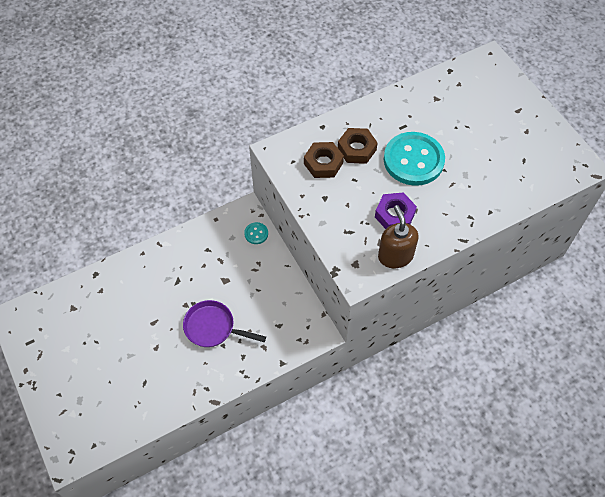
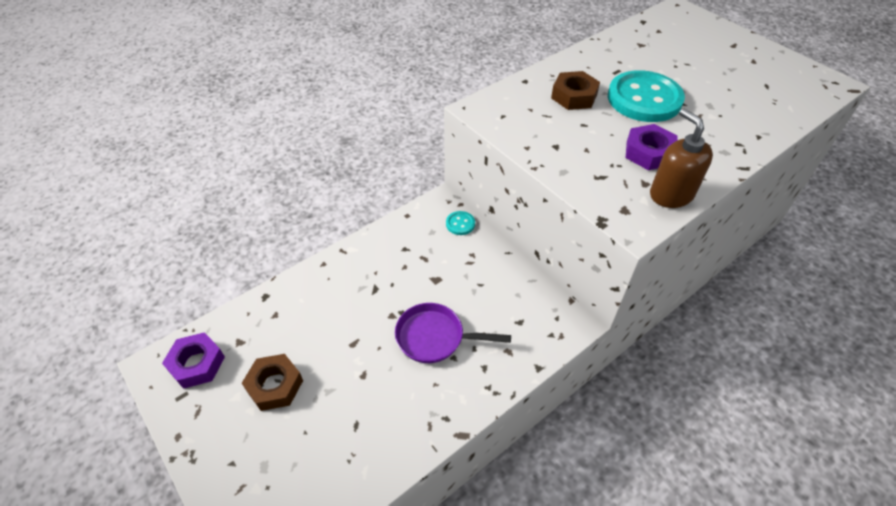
camera: 10 degrees left, 10 degrees down
(42, 320) = (197, 364): none -> purple nut
(323, 163) = (540, 113): brown nut -> brown nut (275, 385)

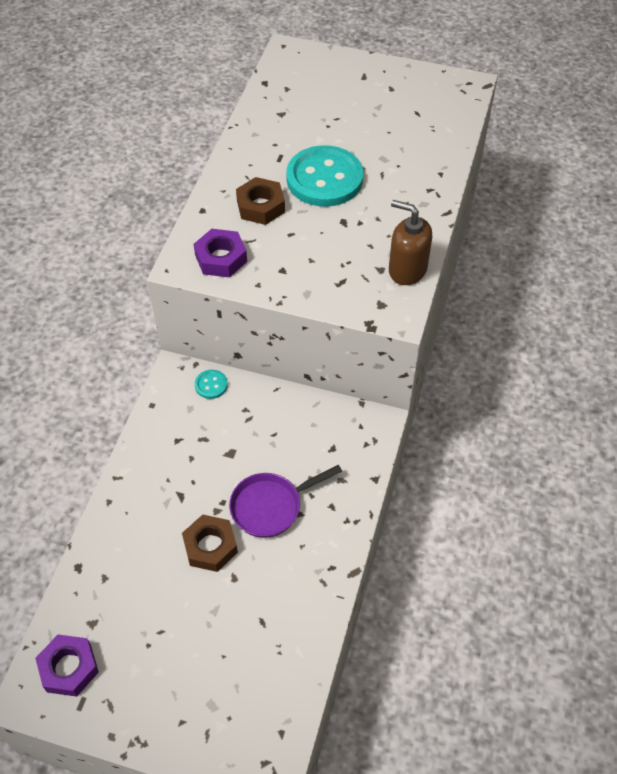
camera: 35 degrees left, 5 degrees up
(275, 385) = (162, 637): brown nut -> brown nut (210, 546)
(649, 153) = (364, 236): purple nut -> purple nut (221, 258)

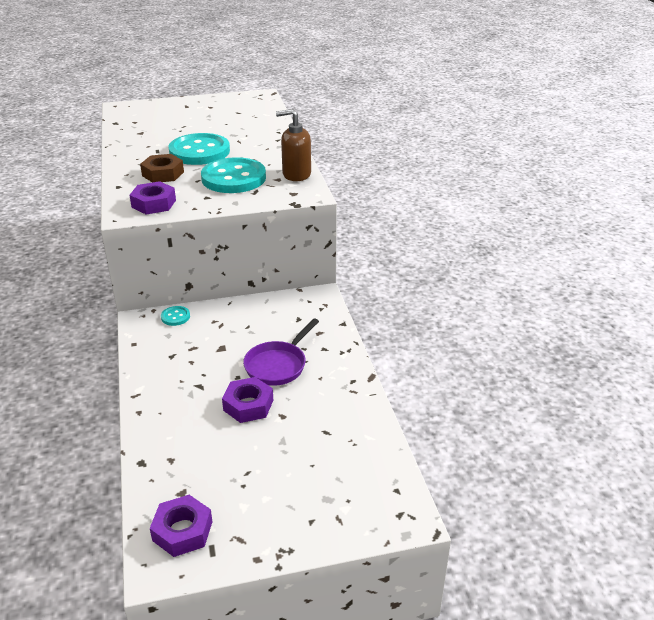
camera: 30 degrees left, 20 degrees down
(210, 546) = (248, 405): brown nut -> purple nut
(332, 247) = (233, 178): none -> turquoise button

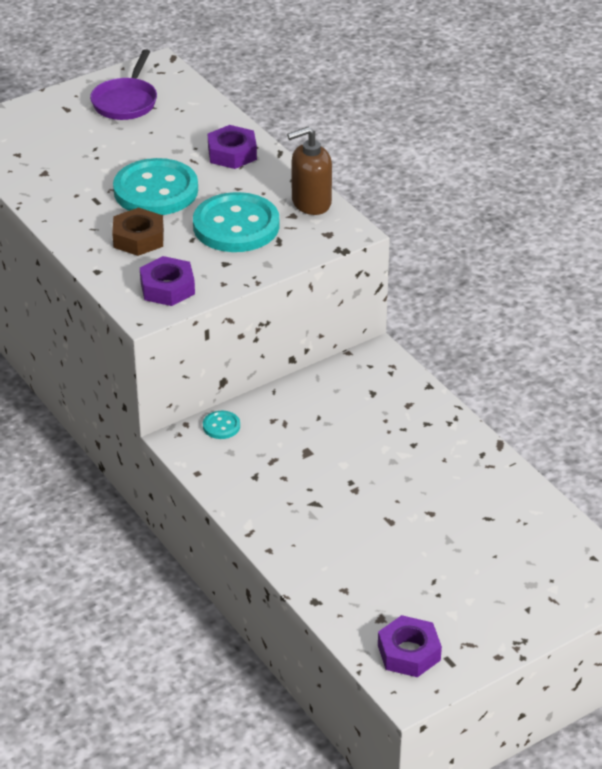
camera: 20 degrees left, 5 degrees up
(248, 405) = (386, 511): purple nut -> purple nut (232, 153)
(278, 365) = (387, 457): purple pan -> purple pan (126, 102)

